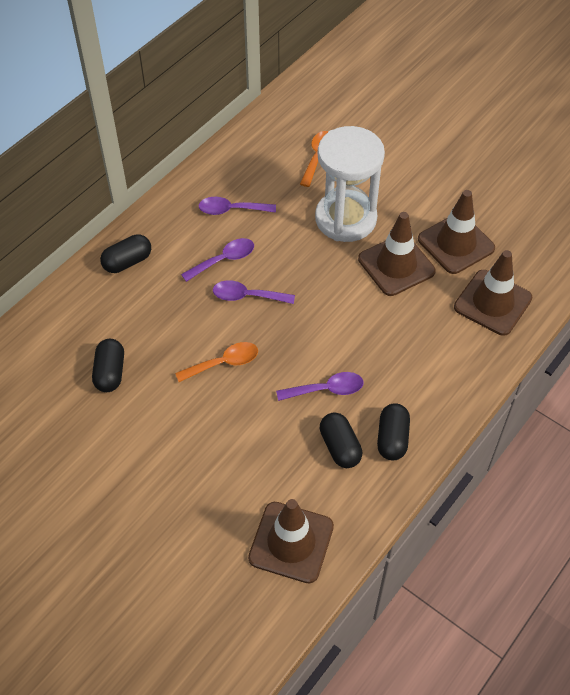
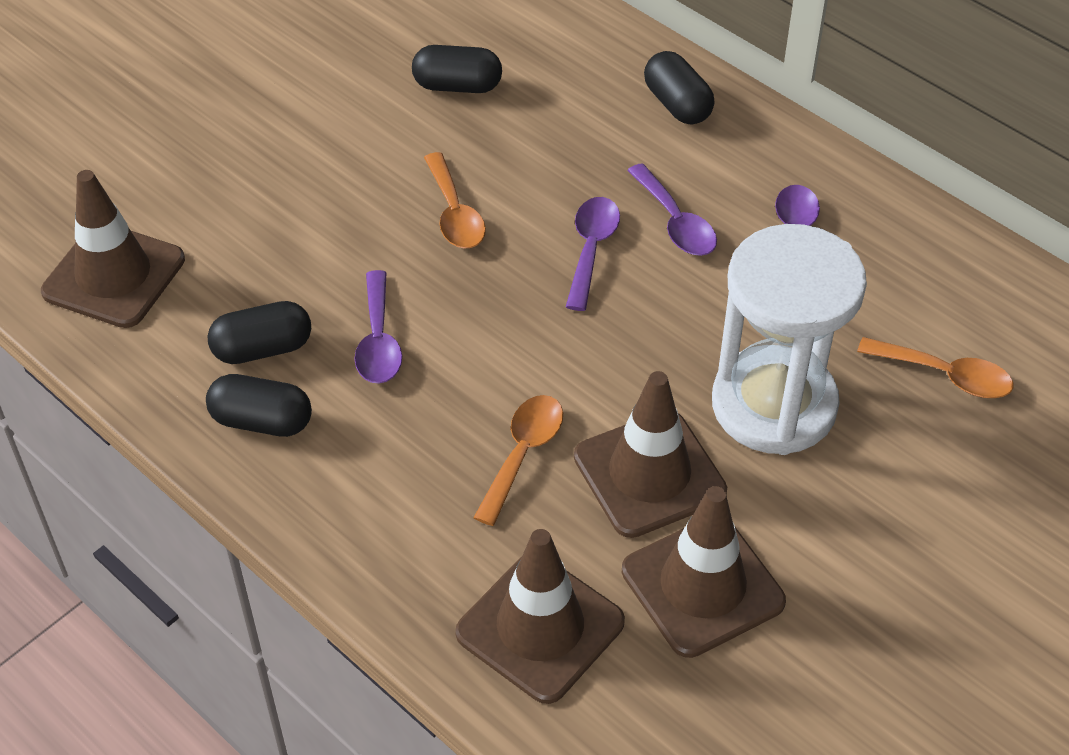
camera: 95 degrees right, 5 degrees down
(393, 317) = (523, 454): none -> orange spoon

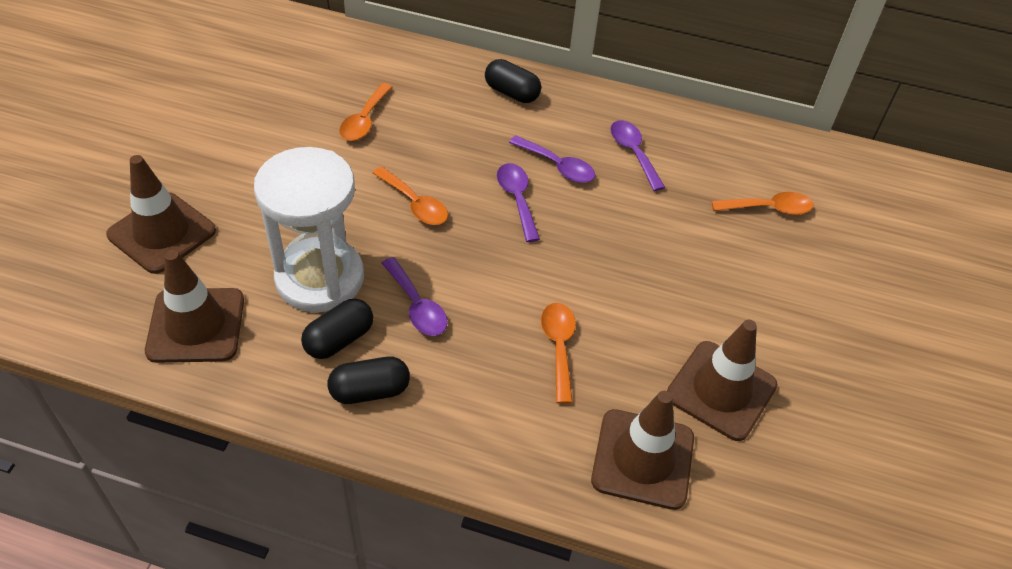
camera: 30 degrees left, 0 degrees up
(457, 86) = (364, 120): black capsule -> orange spoon
(649, 474) = (644, 331): brown traffic cone -> brown traffic cone (162, 233)
(774, 405) = (687, 260): white hourglass -> white hourglass (320, 278)

